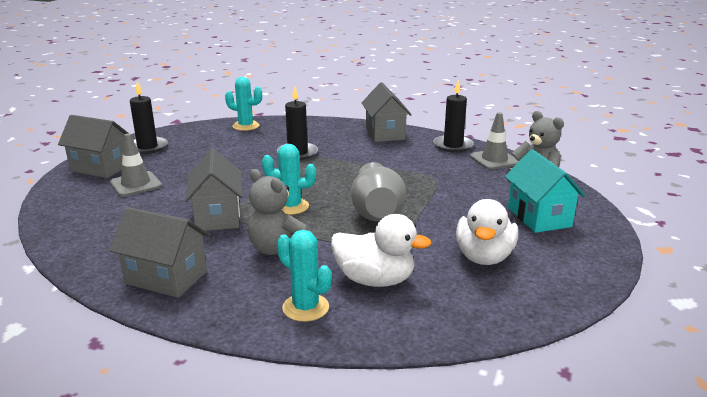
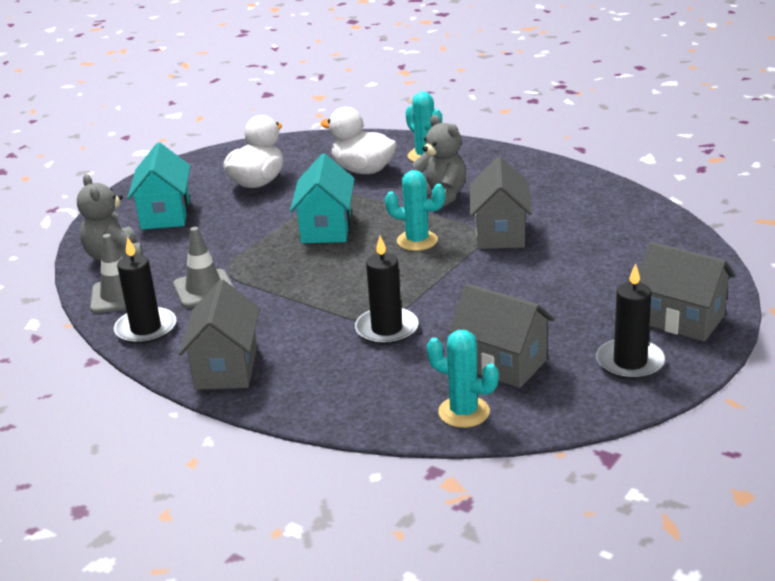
camera: 165 degrees left, 5 degrees up
(136, 184) = (614, 285): grey traffic cone -> grey traffic cone (204, 289)
(166, 278) = (540, 180): grey house -> grey house (502, 364)
(376, 213) = (326, 228): grey vase -> turquoise house

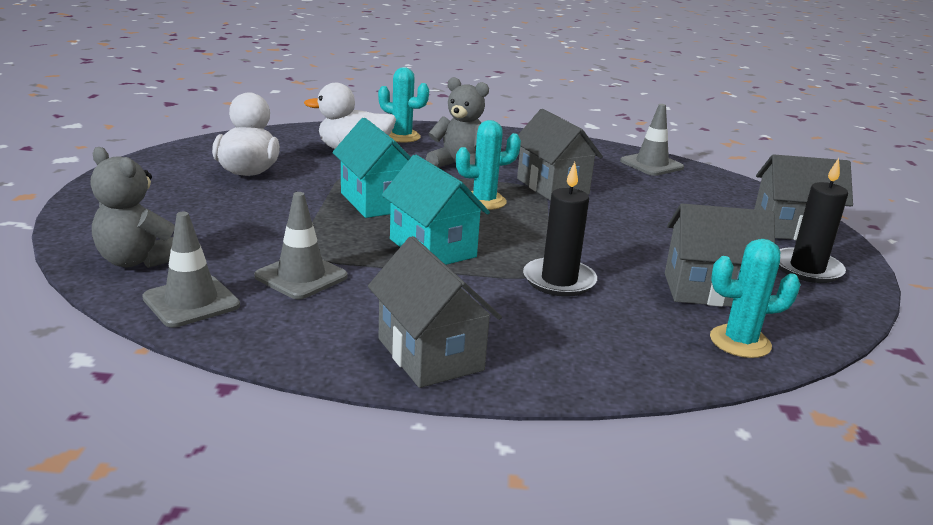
camera: 35 degrees left, 5 degrees down
(146, 329) = (271, 332): black candle -> none
(165, 214) = (164, 211): turquoise house -> turquoise house (432, 248)
(640, 220) = (651, 164): none -> grey traffic cone

